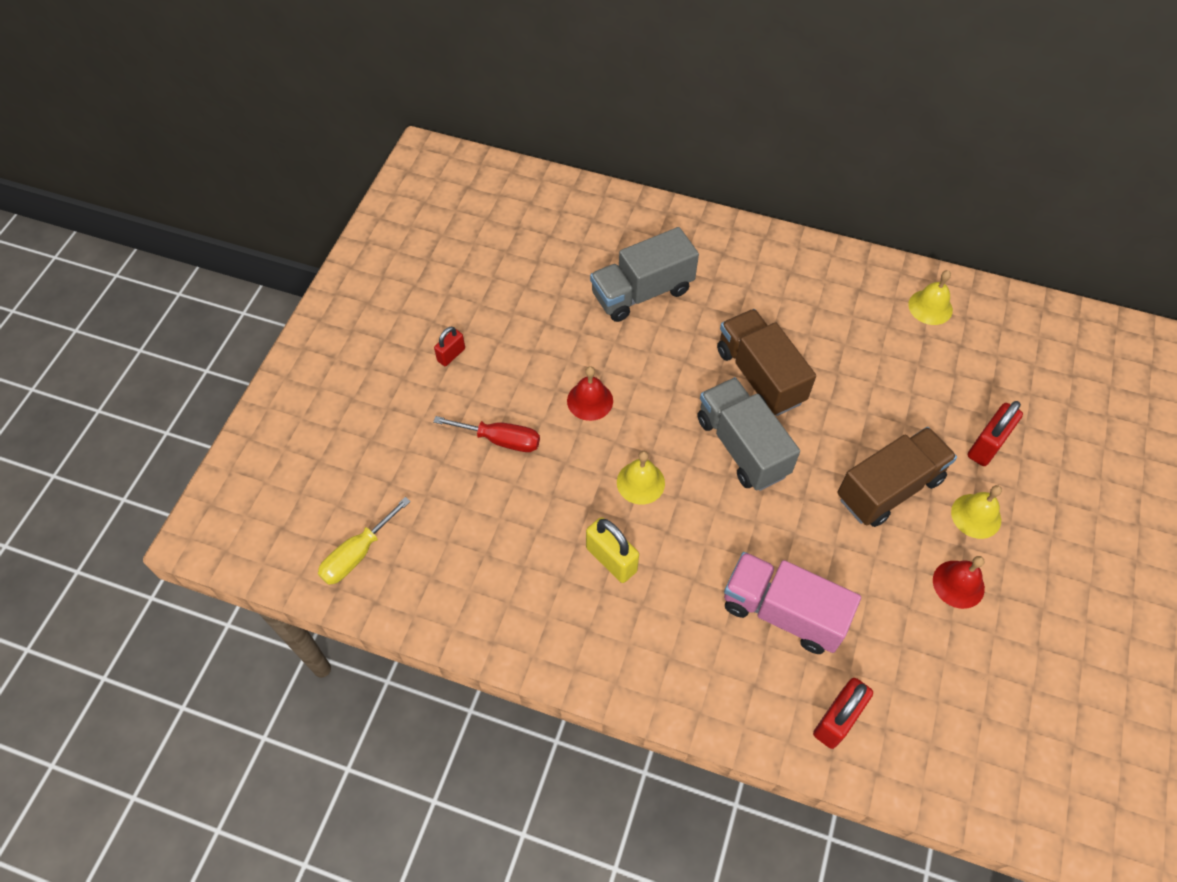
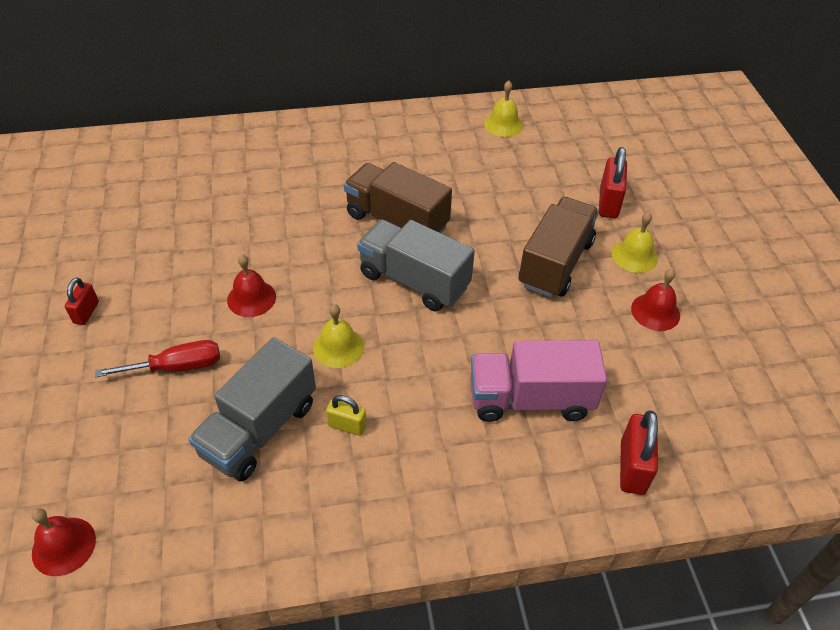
camera: 30 degrees left, 10 degrees down
(357, 554) = (64, 546): yellow screwdriver -> red bell
(611, 559) = (347, 426): yellow padlock -> yellow padlock, size x0.62
(642, 292) = (254, 195): grey truck -> grey truck (259, 429)

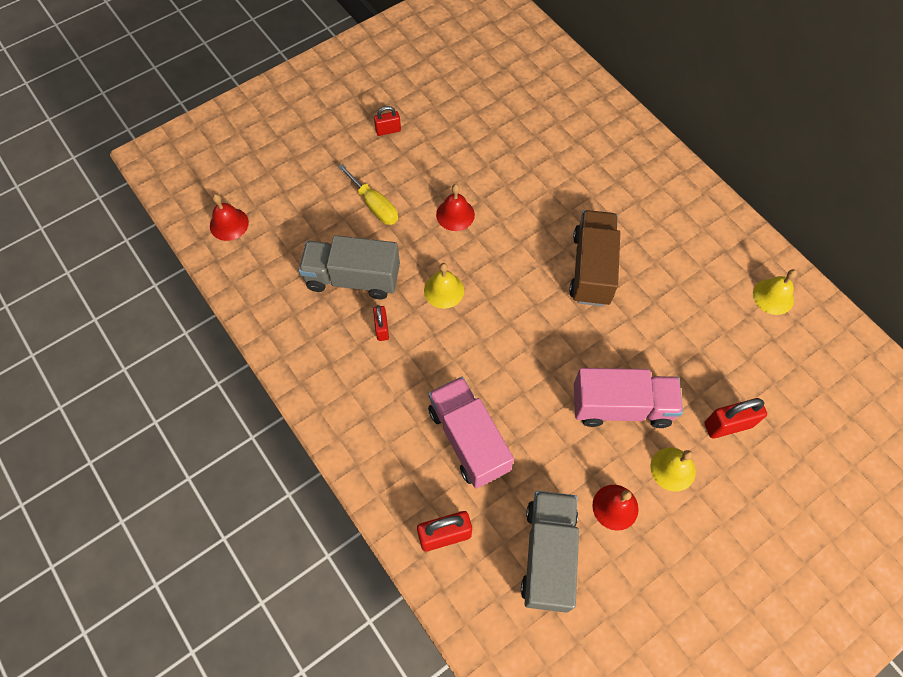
camera: 65 degrees right, 15 degrees up
(177, 367) = (374, 205): red screwdriver -> yellow screwdriver
(347, 426) = (382, 328): yellow padlock -> red padlock
(414, 281) = (536, 310): grey truck -> grey truck (548, 555)
(555, 263) = (621, 406): brown truck -> pink truck

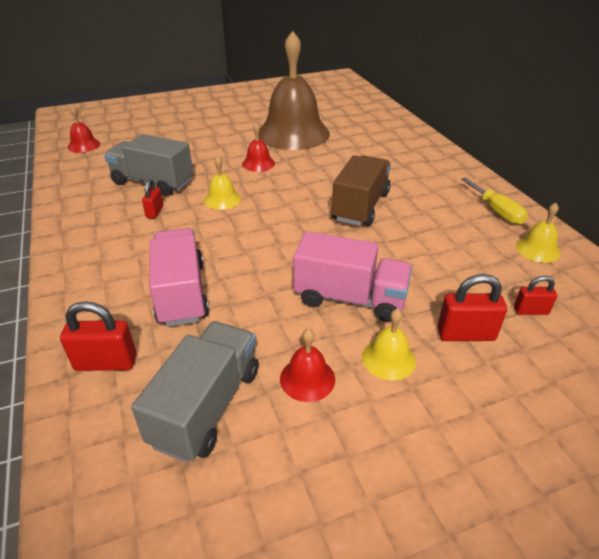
camera: 15 degrees right, 25 degrees down
(374, 205) = (198, 151): yellow screwdriver -> yellow screwdriver (496, 211)
(388, 130) = (233, 121): red padlock -> red padlock (530, 311)
(471, 142) = (293, 133): none -> brown bell

